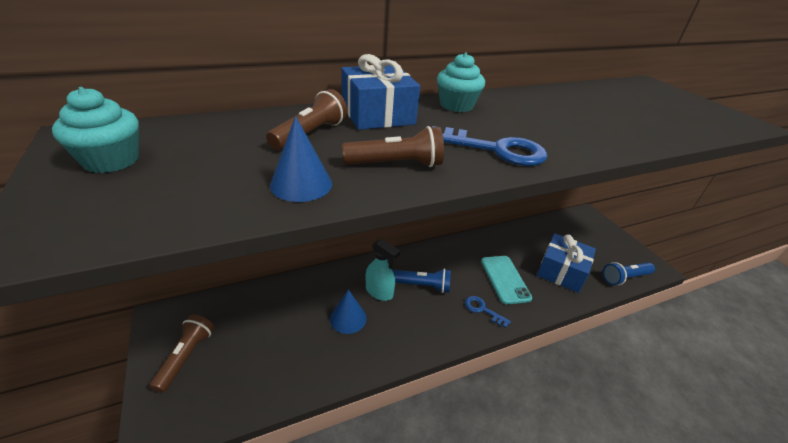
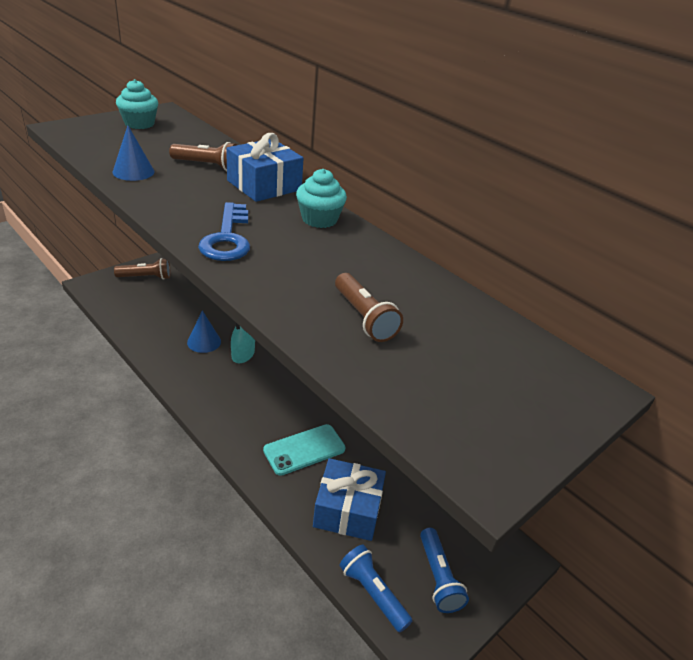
camera: 70 degrees right, 0 degrees up
(396, 164) = (176, 198): brown flashlight -> brown flashlight (364, 317)
(422, 285) = (264, 382): blue flashlight -> blue flashlight (438, 577)
(482, 310) = (247, 431): blue key -> none

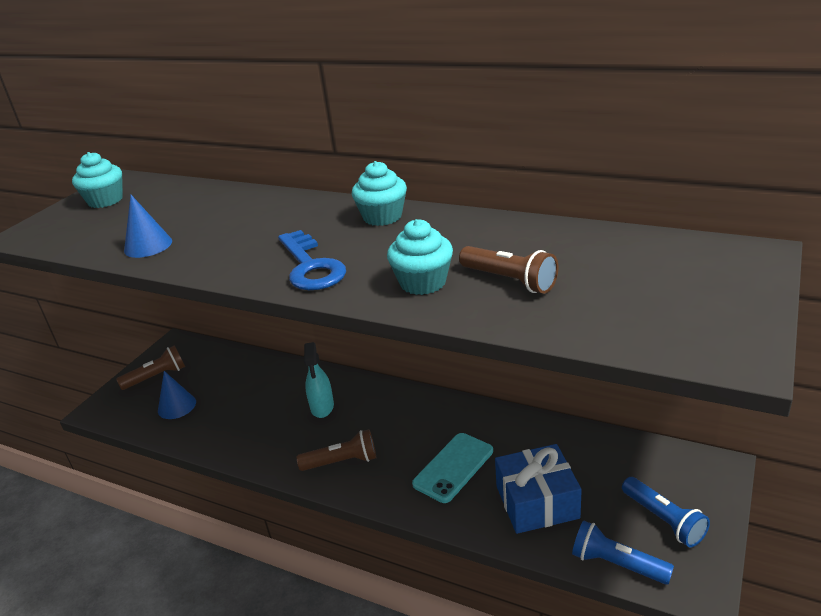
camera: 15 degrees left, 5 degrees down
(204, 342) = (271, 413): blue cone -> blue cone (177, 406)
(207, 166) = (221, 212): brown flashlight -> brown flashlight (342, 462)
(264, 185) = (297, 208): blue gift -> none
(296, 289) = (423, 282): none -> turquoise cupcake

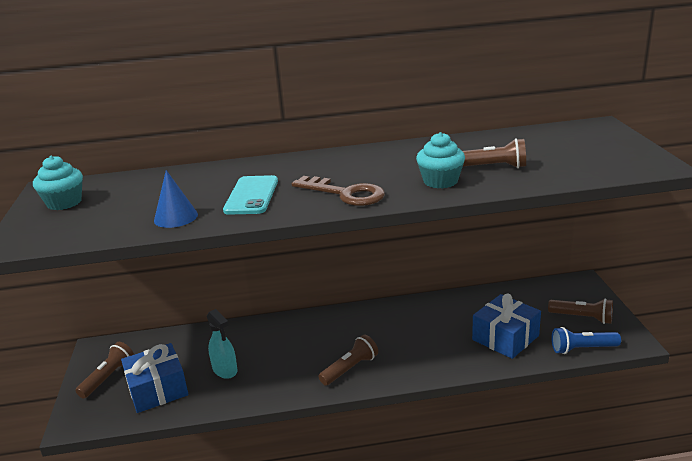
camera: 35 degrees left, 5 degrees down
(177, 406) = (157, 389): blue cone -> blue gift
(311, 267) = (345, 194): blue key -> brown key
(322, 407) = (293, 343): turquoise spray bottle -> turquoise spray bottle (225, 370)
(382, 217) = (348, 157): turquoise cupcake -> none
(453, 467) = (433, 341): turquoise phone -> turquoise phone (251, 195)
(663, 520) = (582, 317): blue flashlight -> brown flashlight

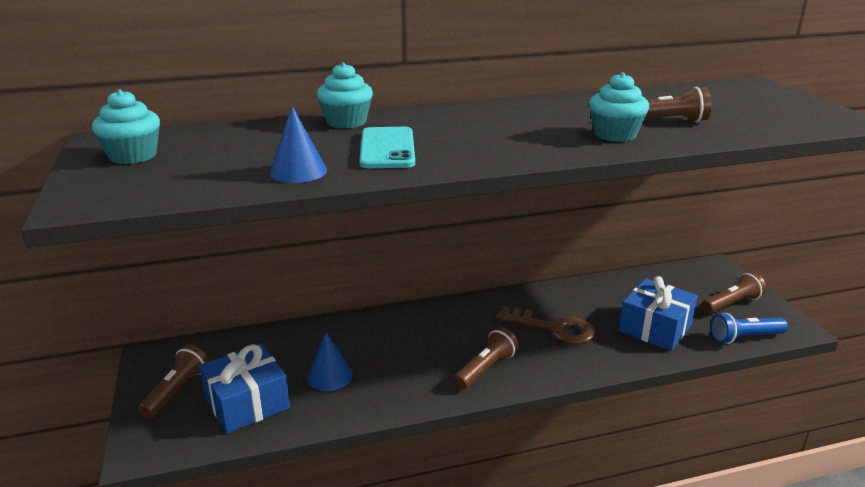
camera: 10 degrees left, 0 degrees up
(225, 370) = (329, 376): turquoise spray bottle -> blue cone
(232, 170) = (346, 122): none -> turquoise cupcake
(345, 194) = (507, 147): brown key -> brown key (554, 328)
(582, 317) = (731, 304): brown flashlight -> brown flashlight turned 45 degrees counterclockwise

